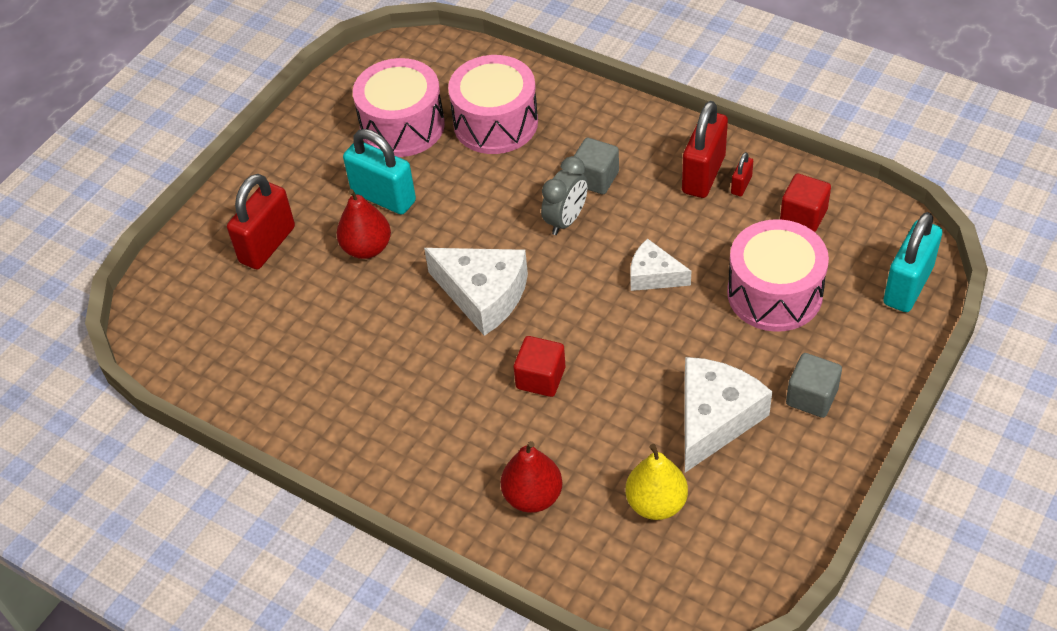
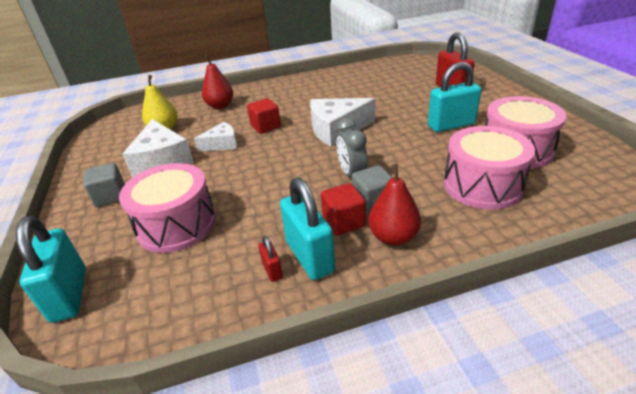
camera: 130 degrees right, 15 degrees down
(367, 248) = (415, 111): red pear -> red pear (393, 237)
(653, 275) = (264, 186): white cheese -> white cheese (222, 144)
(703, 174) = (309, 256): red padlock -> turquoise padlock
(803, 215) = (199, 285): red cube -> red cube (343, 222)

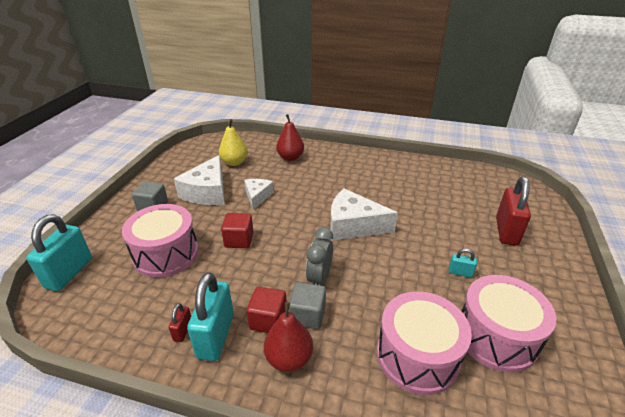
camera: 30 degrees right, 0 degrees up
(222, 144) = (257, 196): white cheese -> white cheese turned 90 degrees counterclockwise
(265, 126) = (303, 194): red cube -> red cube (239, 240)
(451, 125) = (460, 273): turquoise padlock -> turquoise padlock, size x0.46

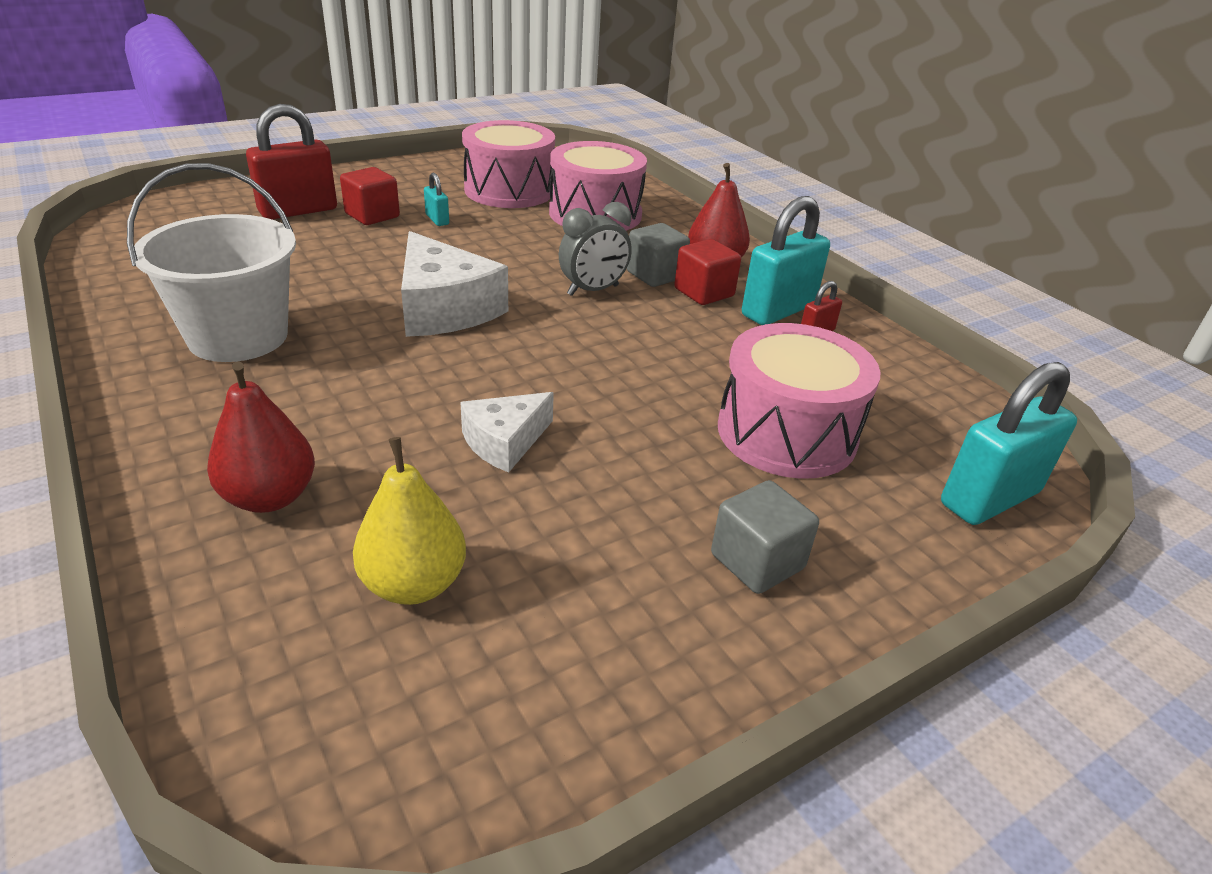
camera: 140 degrees left, 0 degrees up
(207, 192) = (593, 523): white cheese -> none
(239, 240) = (641, 385): red cube -> red cube (372, 215)
(381, 177) = (238, 337): none -> white bucket

